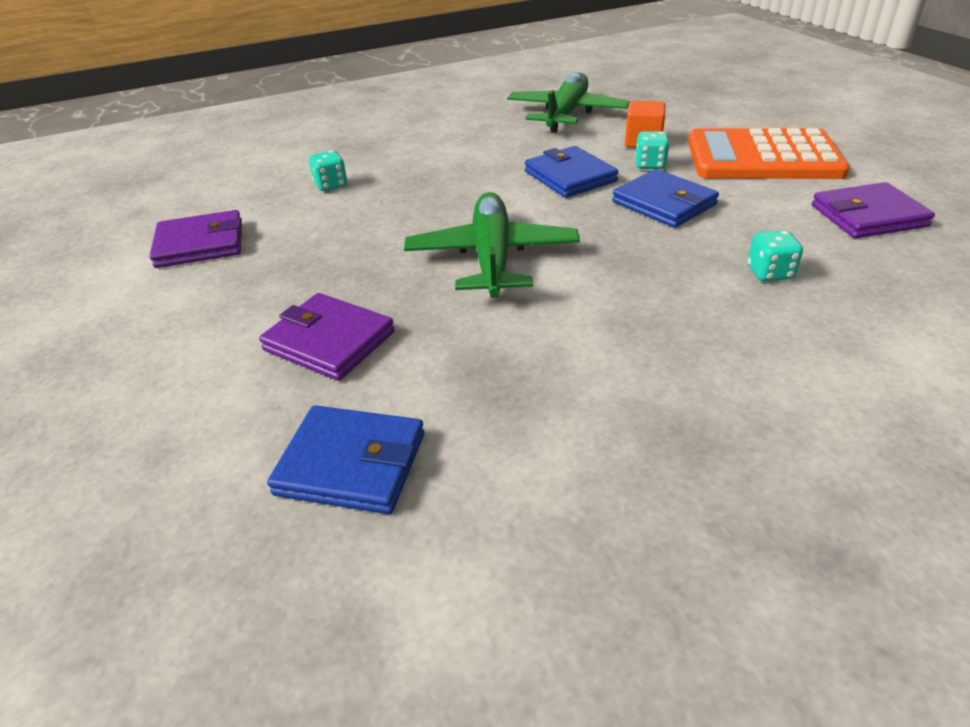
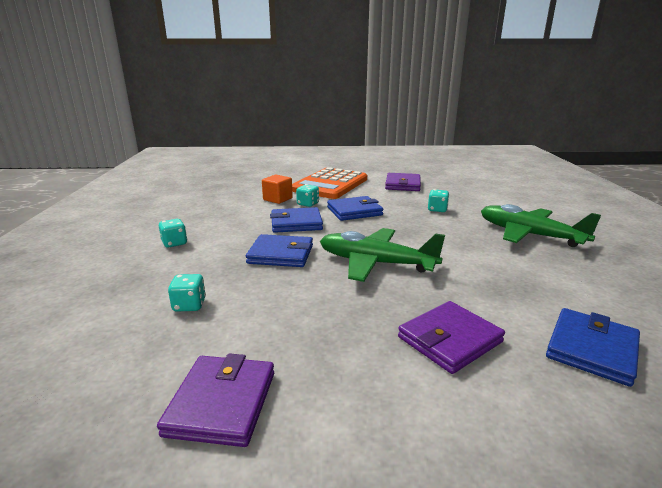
camera: 70 degrees left, 15 degrees down
(449, 135) = (174, 243): none -> turquoise dice
(468, 194) = (281, 254): none -> blue wallet
(566, 114) = (207, 206): green plane -> green plane (528, 235)

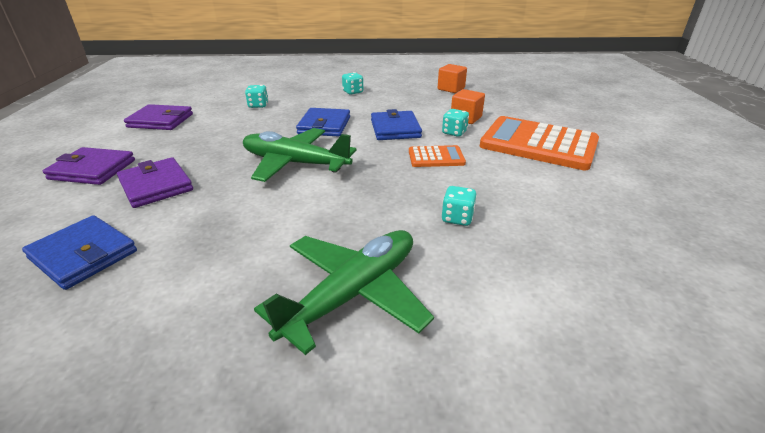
camera: 90 degrees right, 10 degrees up
(198, 200) = (451, 89): none -> orange cube
(354, 211) = (436, 157): blue wallet -> orange calculator
(375, 263) = (294, 163): green plane -> green plane turned 90 degrees counterclockwise
(403, 185) = (575, 199): purple wallet -> purple wallet (92, 170)

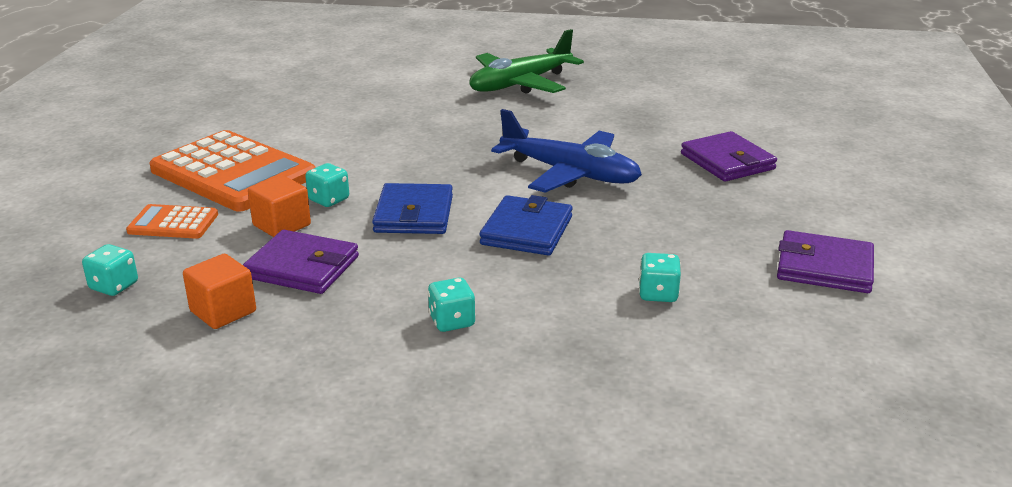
camera: 170 degrees left, 5 degrees down
(83, 255) = (738, 115): blue wallet -> none
(92, 170) = (829, 186): purple wallet -> purple wallet (302, 267)
(294, 163) = (570, 173): green plane -> blue plane
(436, 157) = (387, 167): orange calculator -> orange calculator (173, 223)
(457, 218) = (414, 113): turquoise dice -> turquoise dice (114, 286)

